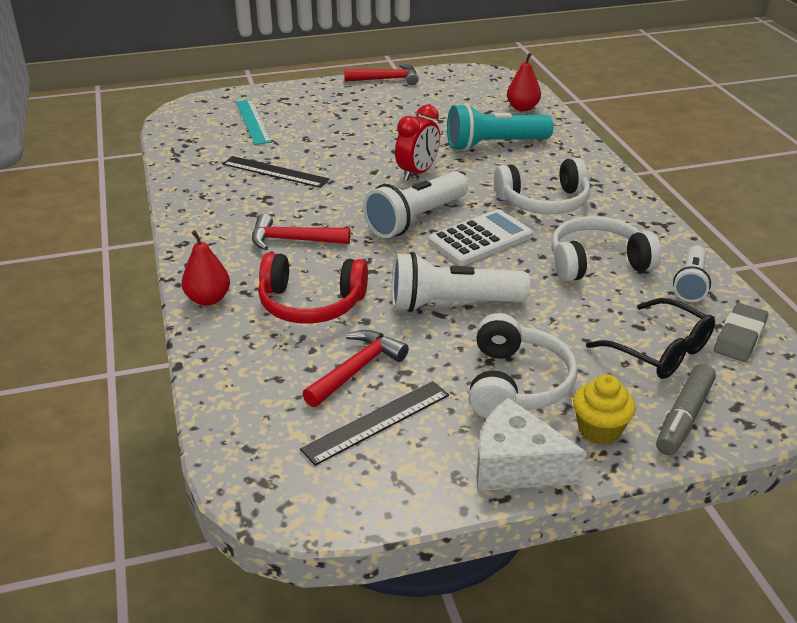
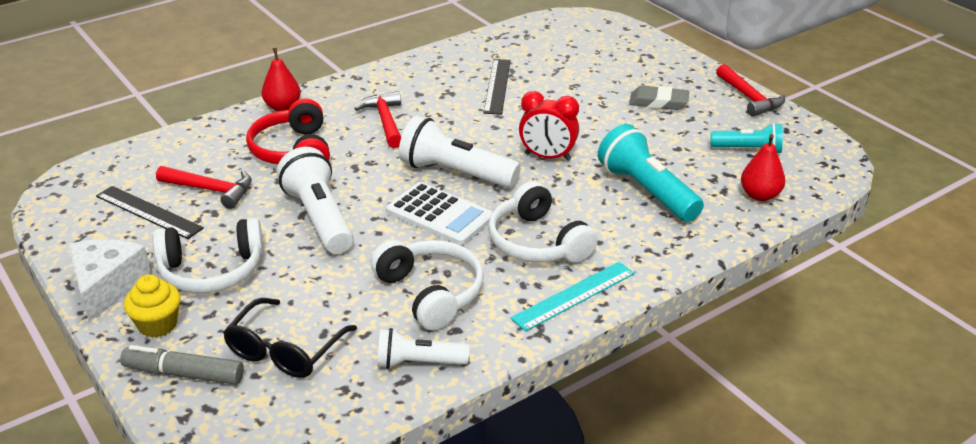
camera: 70 degrees right, 0 degrees up
(253, 121) = (586, 53): turquoise ruler -> turquoise ruler (574, 296)
(459, 97) = (748, 150): none -> turquoise flashlight
(739, 337) = (327, 405): grey eraser -> grey eraser (658, 102)

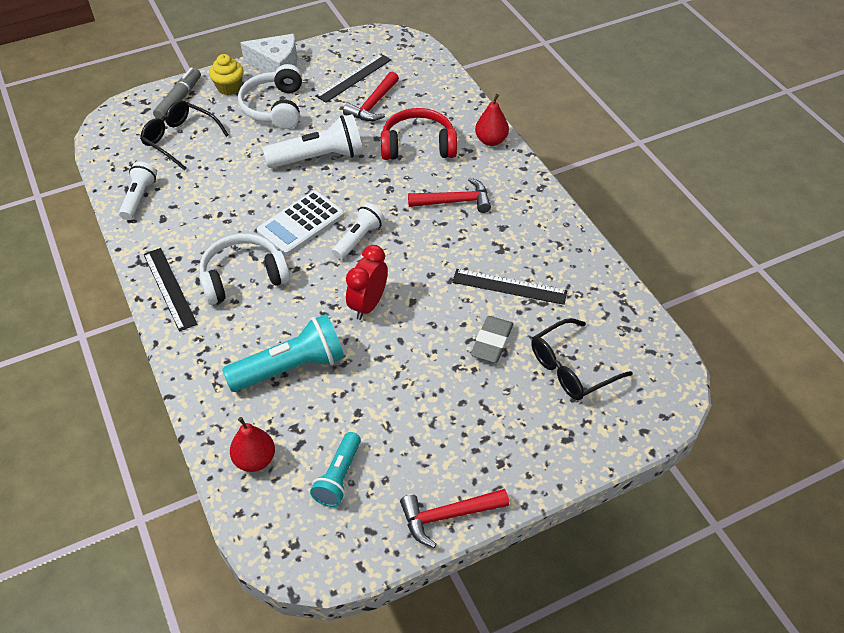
camera: 100 degrees right, 15 degrees up
(431, 293) = (207, 210): white headphones -> none
(455, 173) = (358, 239): white flashlight -> white flashlight, size x0.61
(574, 296) = (169, 288): turquoise ruler -> black ruler
(580, 56) = (571, 368): none -> black glasses
(658, 102) = (453, 419): grey eraser -> grey eraser (492, 342)

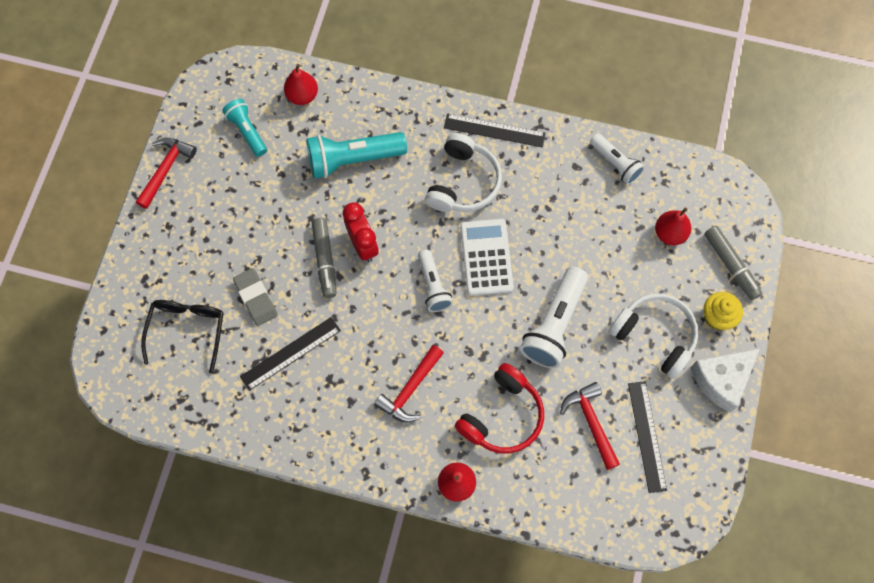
camera: 130 degrees right, 20 degrees up
(180, 139) = (670, 233): black glasses -> red pear
(291, 368) = (353, 159): turquoise flashlight -> turquoise flashlight turned 60 degrees clockwise
(408, 320) = (325, 260): none -> grey marker

